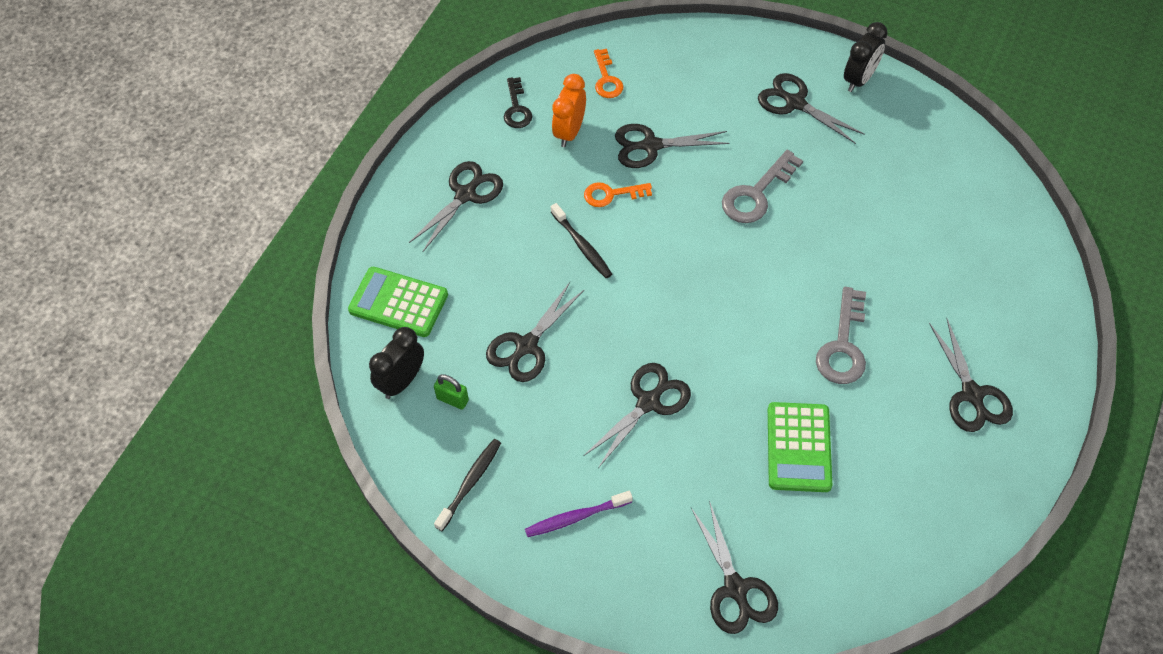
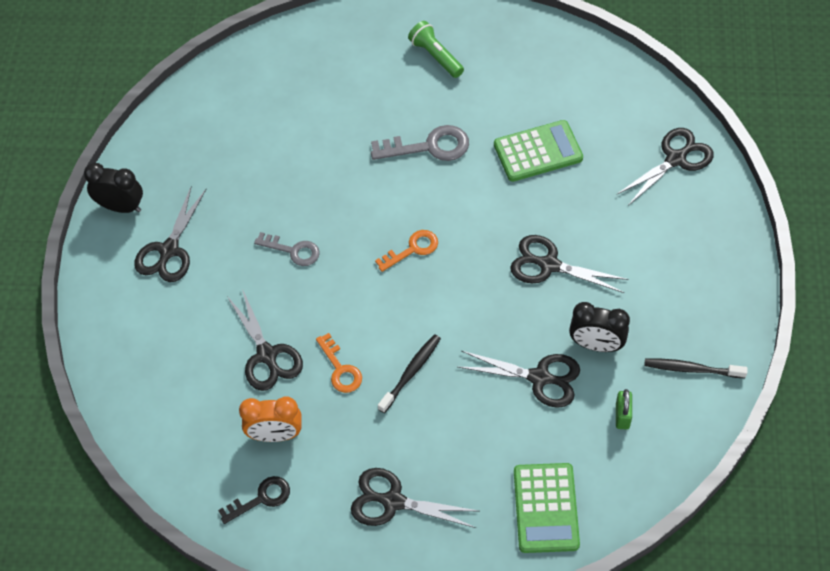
camera: 110 degrees left, 0 degrees up
(402, 381) = (626, 466): black clock -> black clock (596, 345)
(576, 517) = (678, 281): purple toothbrush -> none
(606, 79) = (191, 426): orange key -> orange key (412, 249)
(756, 194) = (293, 250): grey key -> grey key, size x0.66
(972, 395) = (436, 56): black scissors -> green flashlight

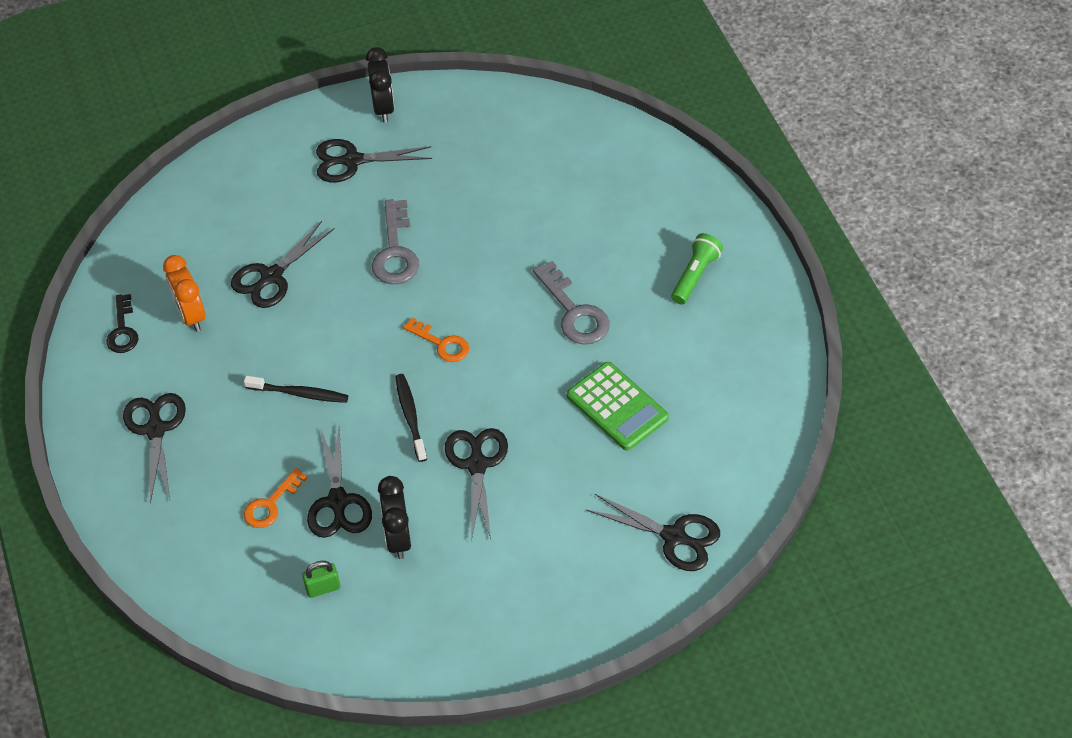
camera: 65 degrees right, 5 degrees down
(261, 498) = (123, 330): black key -> black key turned 45 degrees clockwise
(293, 250) = (395, 251): grey key -> grey key, size x1.52
(340, 369) = (280, 337): orange key -> orange key (271, 504)
(546, 508) = (194, 555): green calculator -> none
(691, 369) = (405, 634): black toothbrush -> black toothbrush (410, 416)

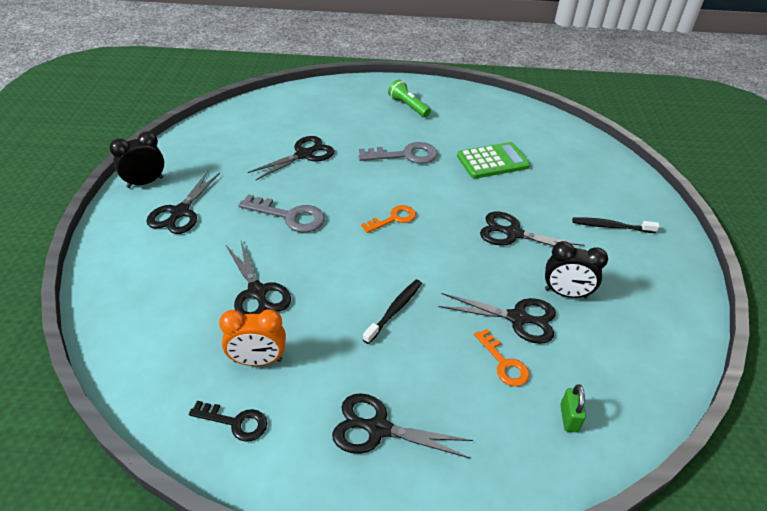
camera: 70 degrees left, 10 degrees down
(323, 588) = (603, 353): green padlock -> green padlock (569, 418)
(383, 108) = (145, 182): black clock -> black clock turned 45 degrees counterclockwise
(410, 416) = (452, 253): black toothbrush -> black toothbrush (611, 226)
(674, 537) = (603, 170): black scissors -> black scissors (304, 154)

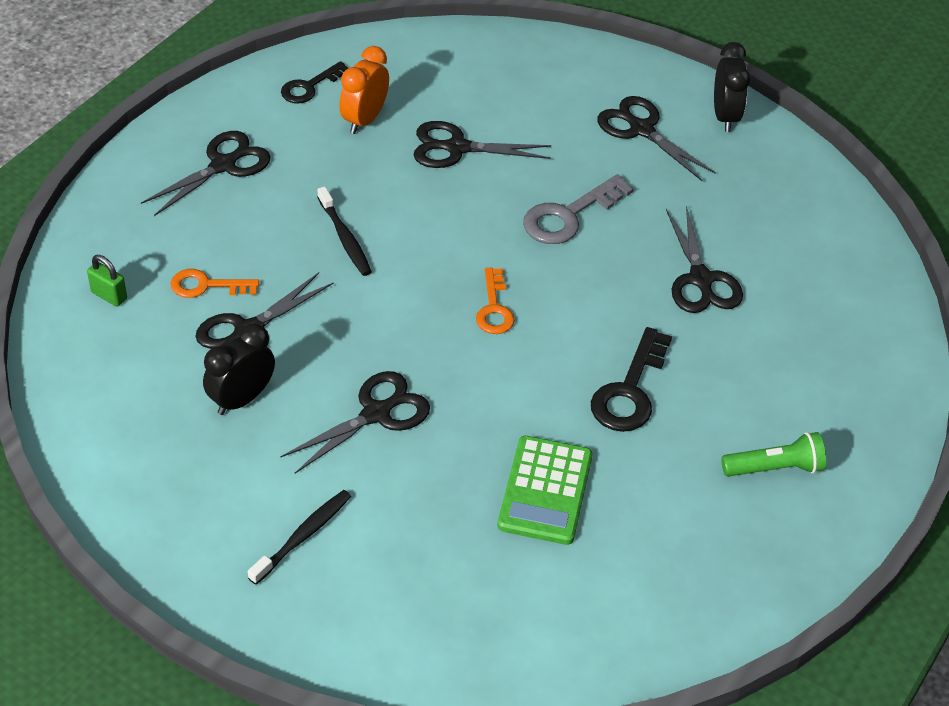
camera: 120 degrees right, 5 degrees up
(405, 155) = (629, 390): grey key -> black key

